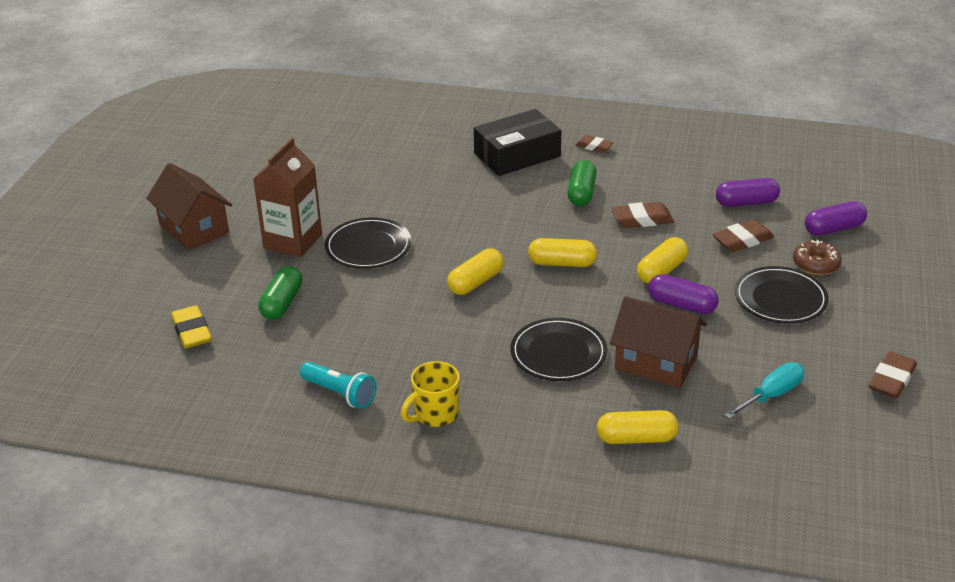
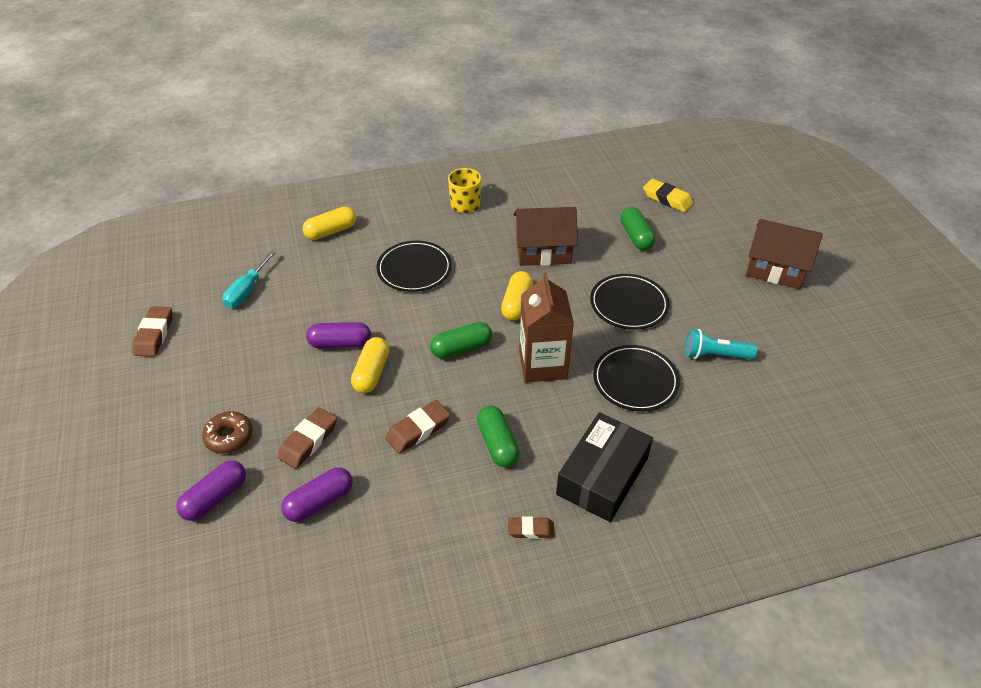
camera: 150 degrees right, 10 degrees up
(293, 241) = (690, 287): brown carton -> brown carton (542, 365)
(340, 394) = (533, 196): turquoise flashlight -> turquoise flashlight (714, 355)
(562, 263) = (461, 348): yellow capsule -> green capsule
(656, 363) = (340, 286): brown house -> brown house (543, 251)
(780, 298) = (256, 381): black plate -> black plate (635, 380)

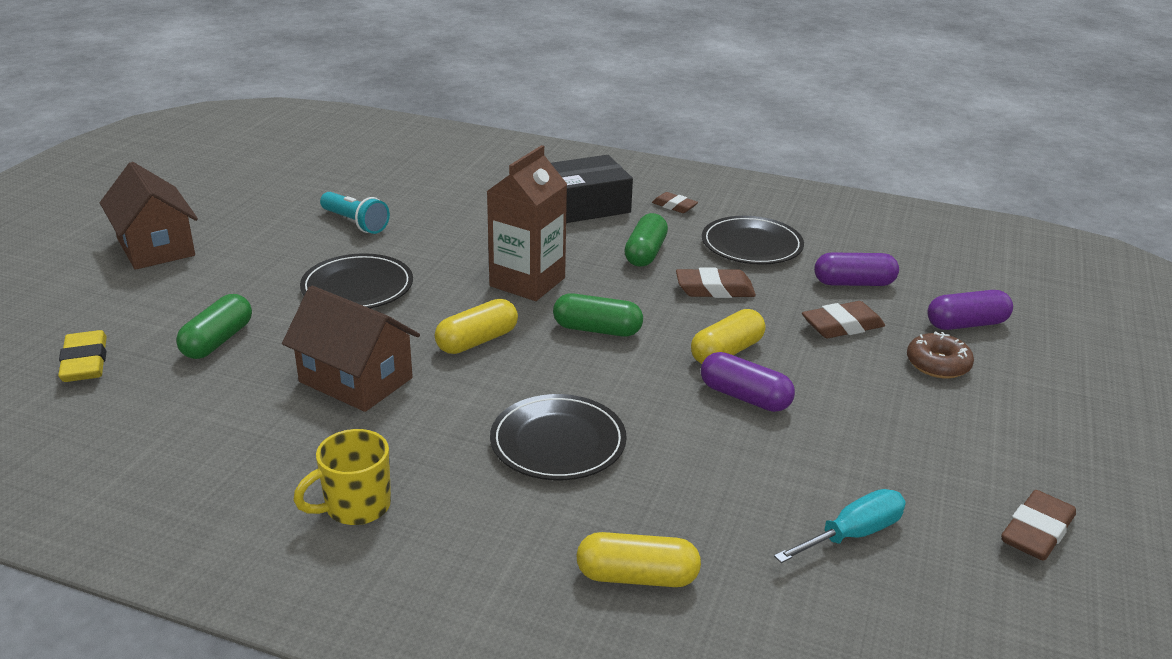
camera: 145 degrees left, 15 degrees down
(635, 380) = (457, 238): black plate -> black plate (751, 245)

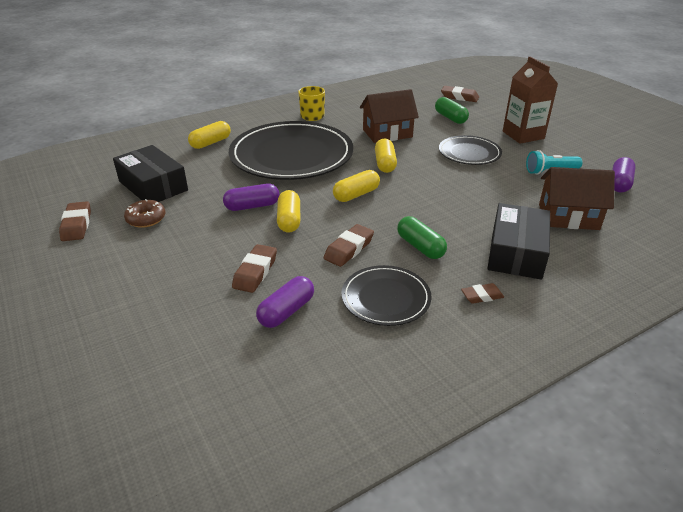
camera: 130 degrees right, 5 degrees up
(85, 363) = (459, 97): yellow eraser -> brown eraser
(156, 247) = (558, 122): brown house -> brown house (568, 217)
(527, 282) = (427, 195): brown carton -> brown carton (523, 135)
(558, 442) = (291, 155): black plate -> black plate, size x1.97
(597, 330) = (356, 194): green capsule -> yellow capsule
(852, 534) = (153, 186): turquoise screwdriver -> black box
(938, 364) = (179, 281): brown donut -> brown donut (146, 219)
(966, 324) = (184, 326): purple capsule -> purple capsule (619, 183)

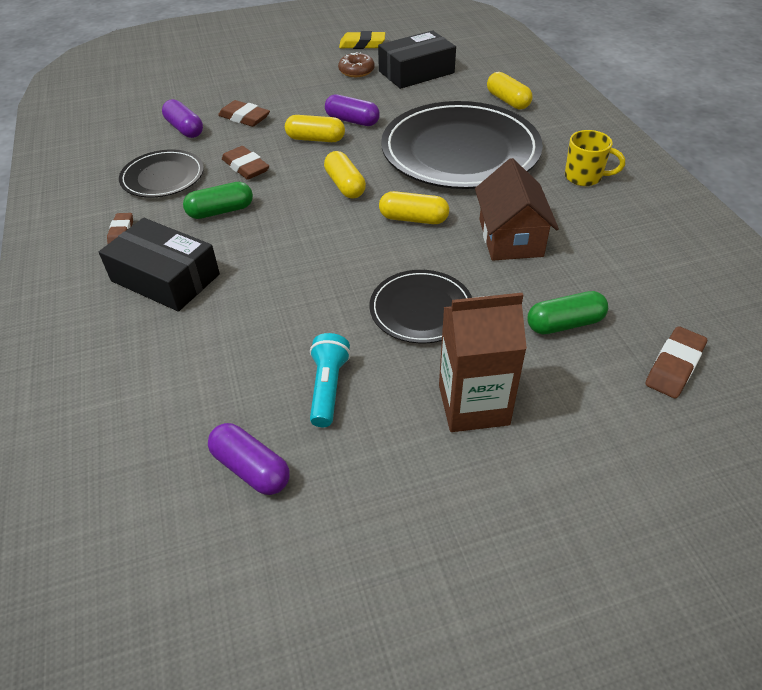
camera: 105 degrees right, 10 degrees up
(77, 225) = (362, 44): brown eraser -> yellow eraser
(252, 206) = (352, 121): purple capsule -> purple capsule turned 60 degrees counterclockwise
(568, 217) = (201, 354): brown house -> none

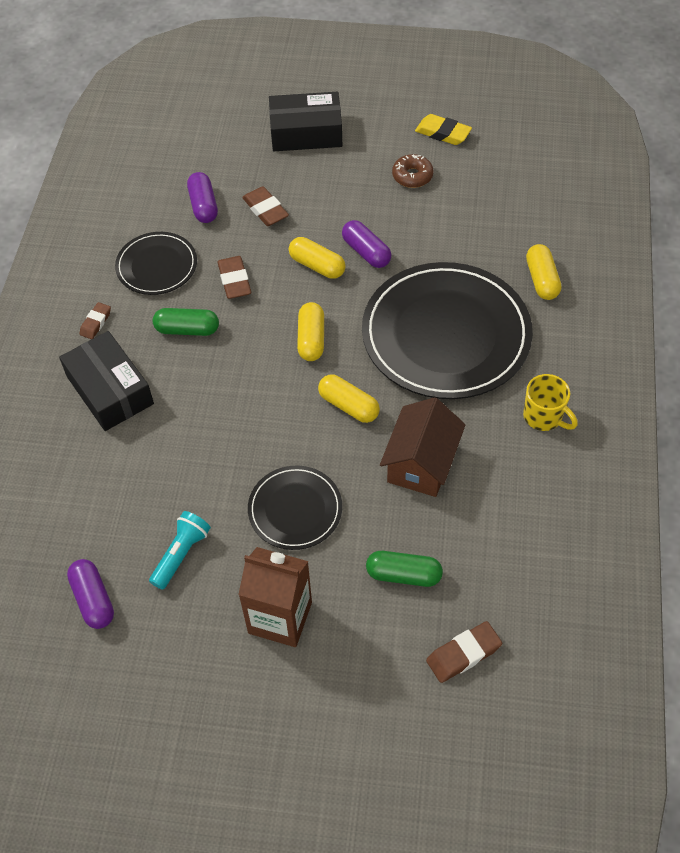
camera: 25 degrees right, 10 degrees up
(416, 72) = (474, 200): black box -> black box (306, 132)

